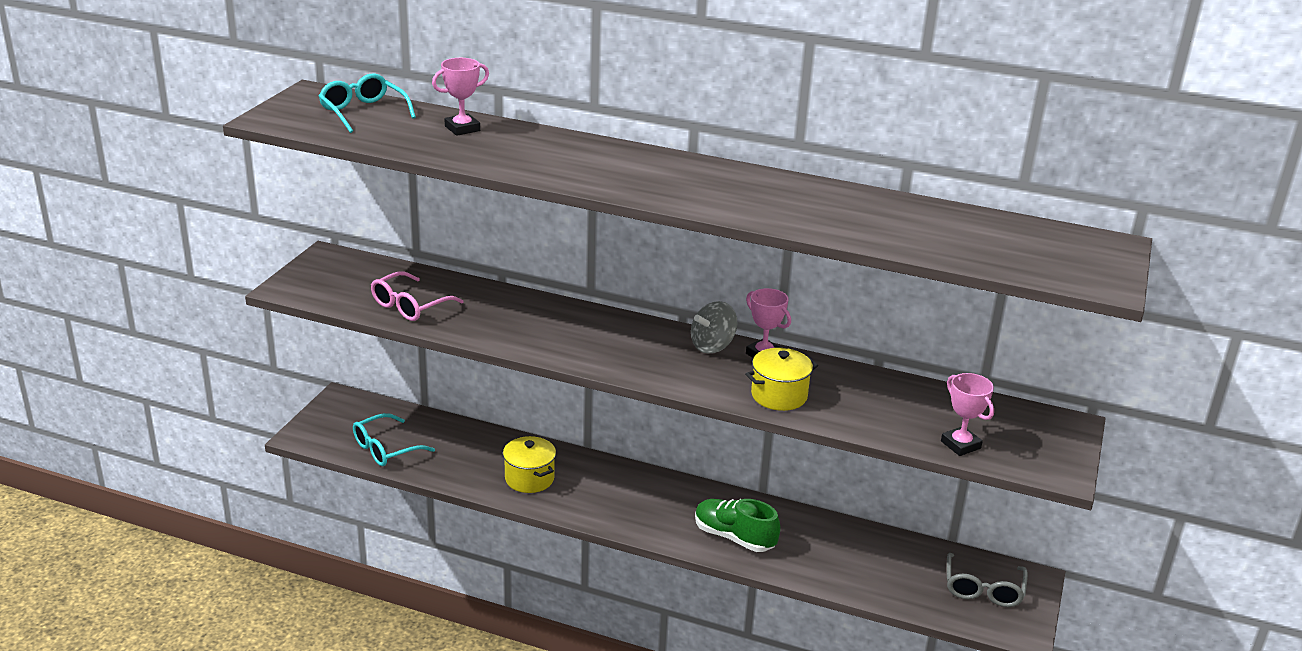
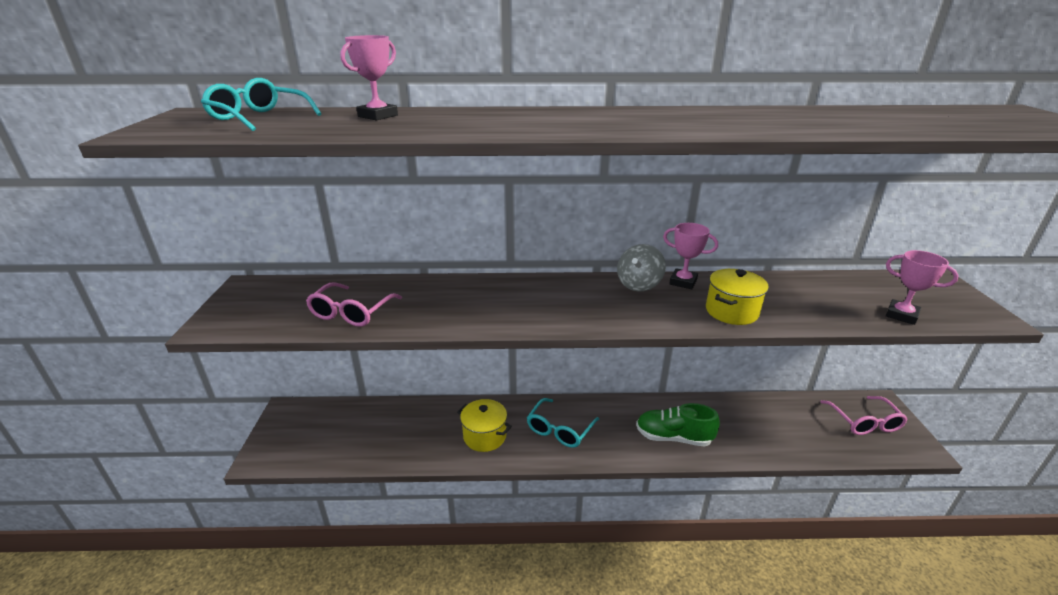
camera: 20 degrees left, 0 degrees up
(385, 449) = (345, 447): turquoise glasses -> turquoise glasses (559, 430)
(983, 589) = (864, 422): grey glasses -> pink glasses

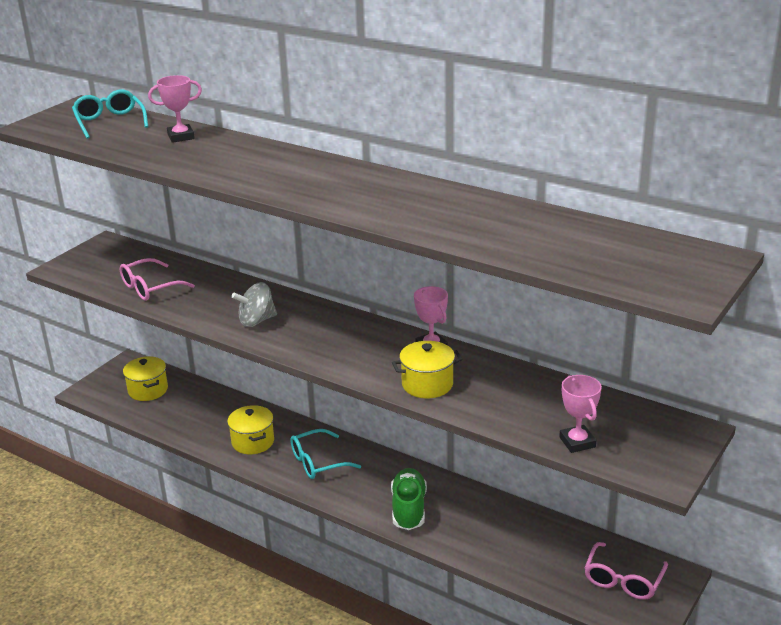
camera: 35 degrees right, 0 degrees up
(331, 429) = (148, 390): none -> yellow pot
(639, 284) = (389, 336): grey spinning top -> grey spinning top (256, 321)
(673, 437) = (408, 509): green shoe -> green shoe turned 45 degrees clockwise

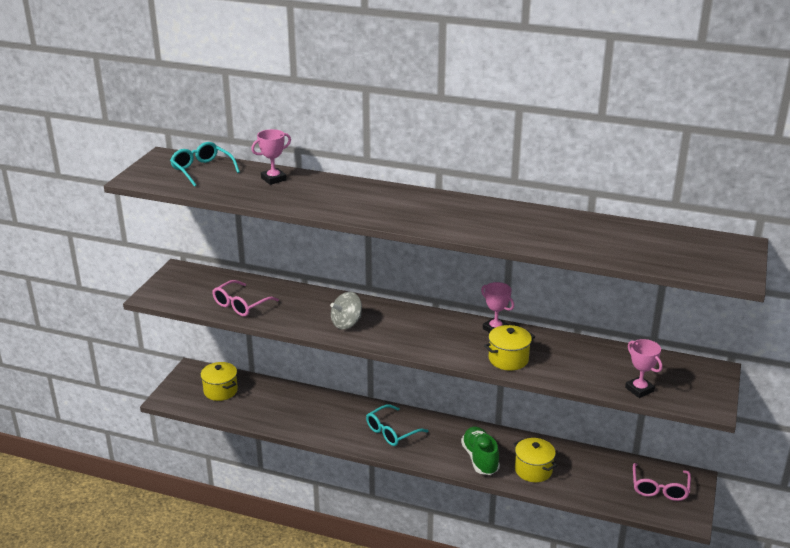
camera: 15 degrees left, 0 degrees up
(253, 442) = (331, 422): yellow pot -> yellow pot (533, 470)

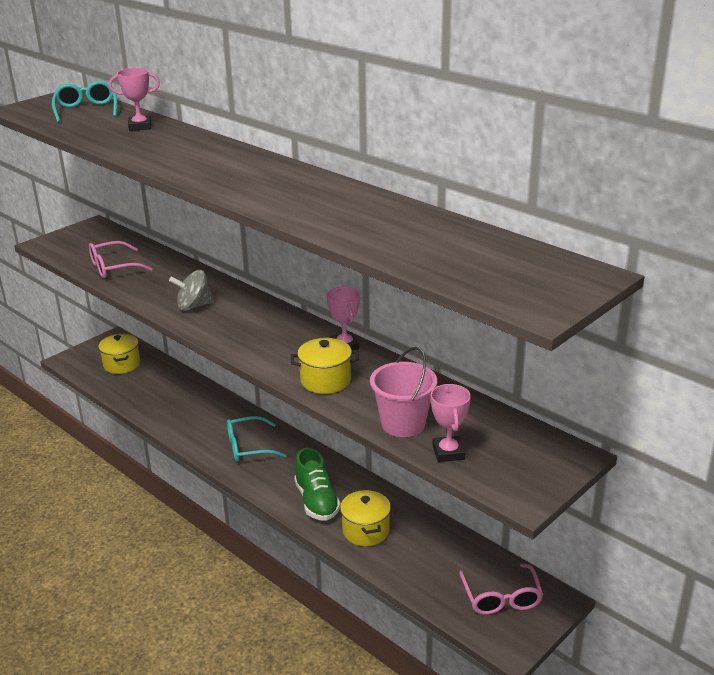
camera: 25 degrees right, 0 degrees up
(480, 459) = (316, 501): green shoe -> green shoe turned 150 degrees clockwise
(592, 377) = (403, 424): none -> pink bucket
(659, 488) = (501, 598): pink glasses -> pink glasses turned 45 degrees counterclockwise

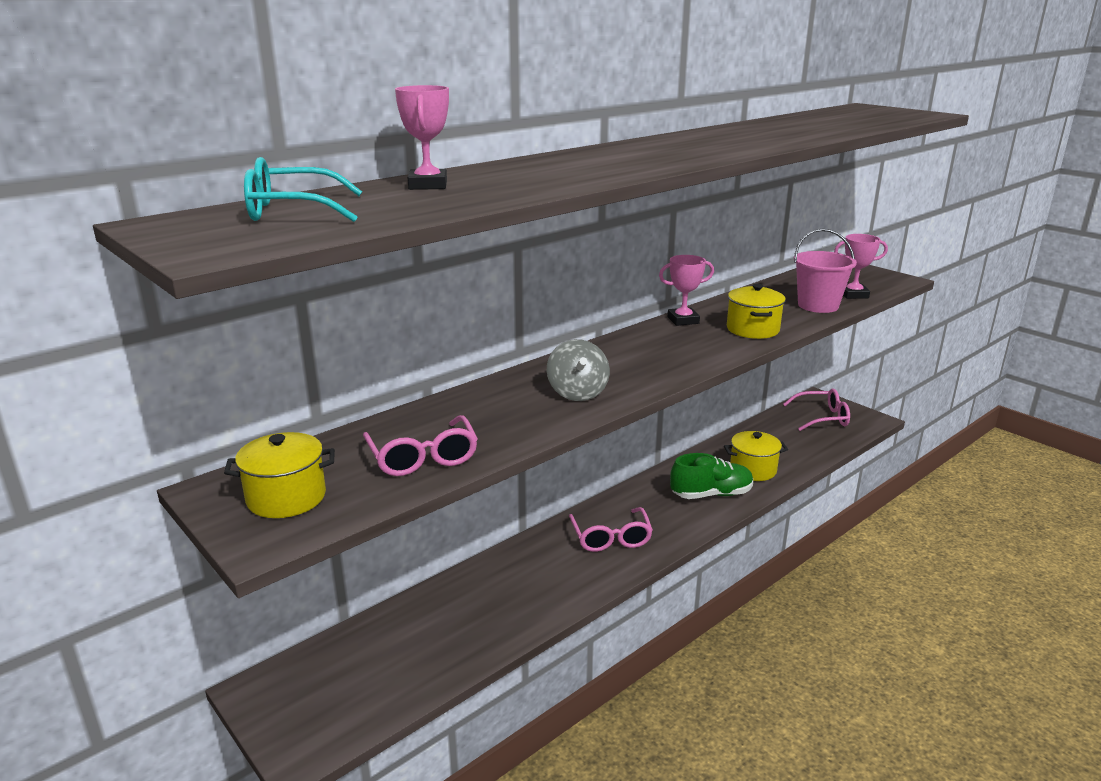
camera: 85 degrees left, 5 degrees down
(121, 364) = (355, 671): yellow pot -> yellow pot (286, 498)
(248, 447) = (611, 538): turquoise glasses -> pink glasses

